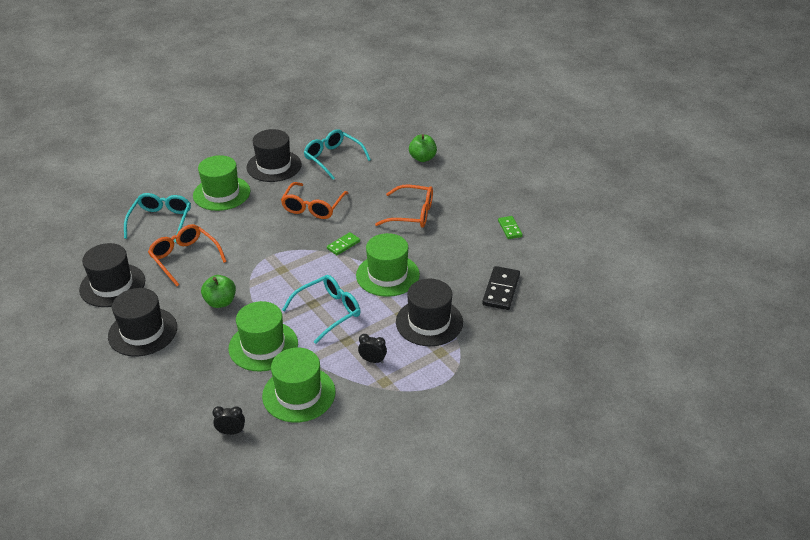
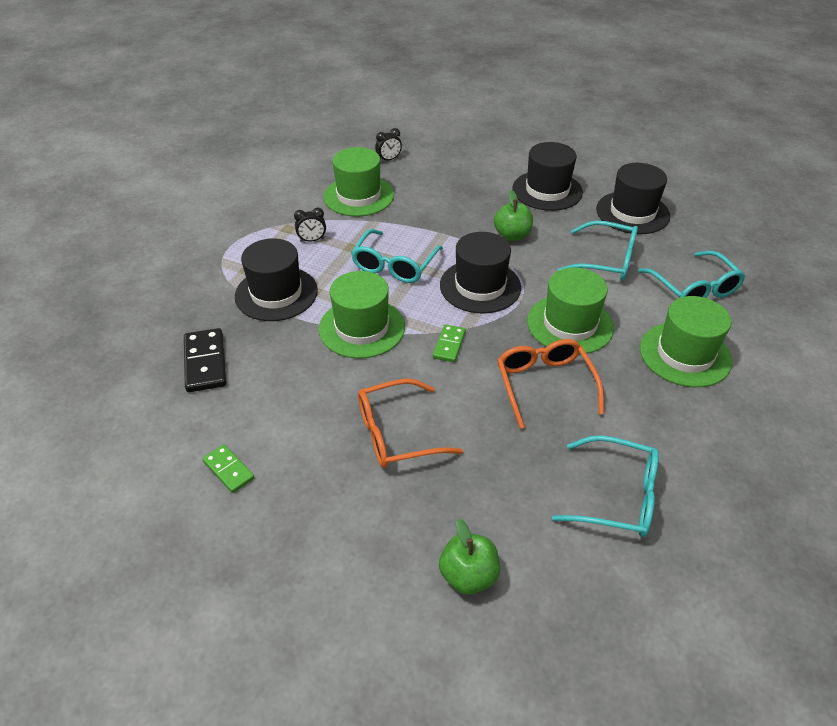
camera: 150 degrees right, 5 degrees up
(184, 258) = (606, 260): orange glasses -> turquoise glasses
(263, 346) = (427, 216): green hat -> green hat (570, 324)
(274, 166) = (683, 434): black hat -> black hat (480, 286)

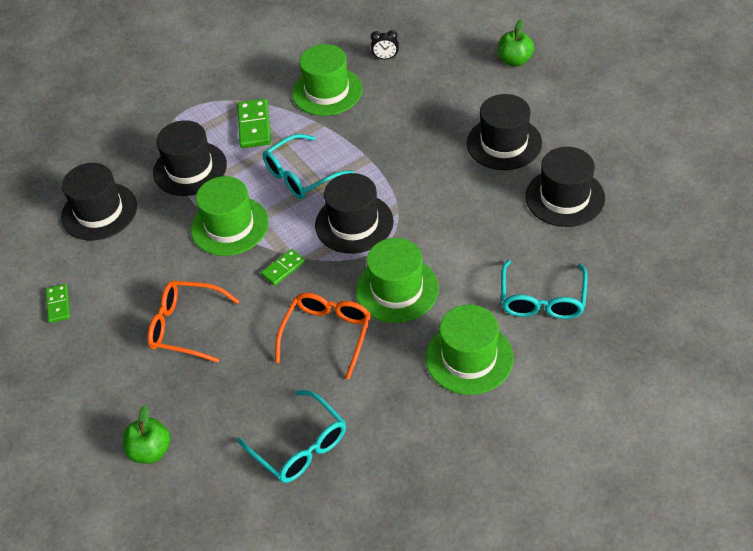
camera: 35 degrees right, 5 degrees up
(205, 362) = (99, 211): black domino -> black hat
(312, 240) = (254, 126): black clock -> green domino
(512, 235) = (426, 182): green apple -> green apple (515, 60)
(606, 260) = (488, 240): turquoise glasses -> none

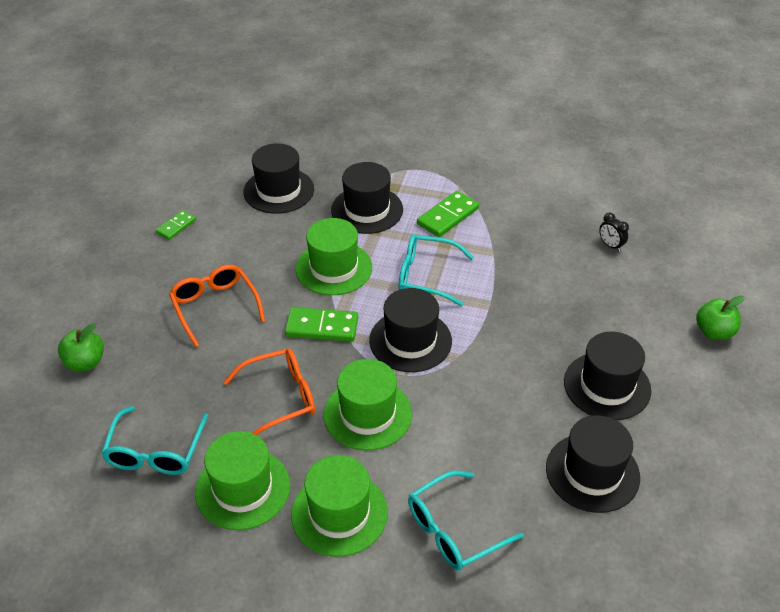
camera: 45 degrees right, 5 degrees down
(283, 268) = (322, 327): green domino -> green domino, size x1.63
(327, 91) = (531, 234): green hat -> green hat (243, 488)

